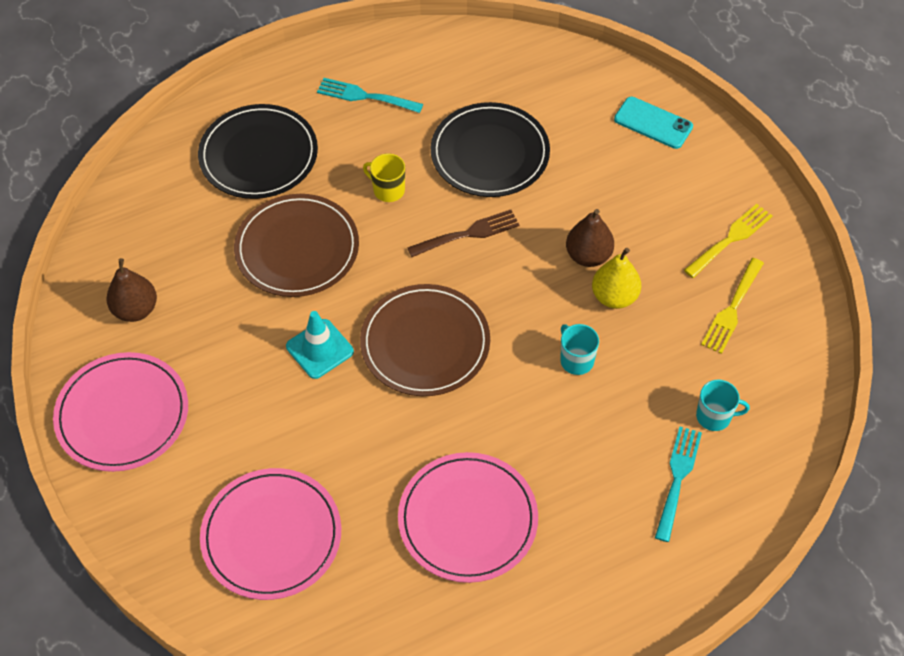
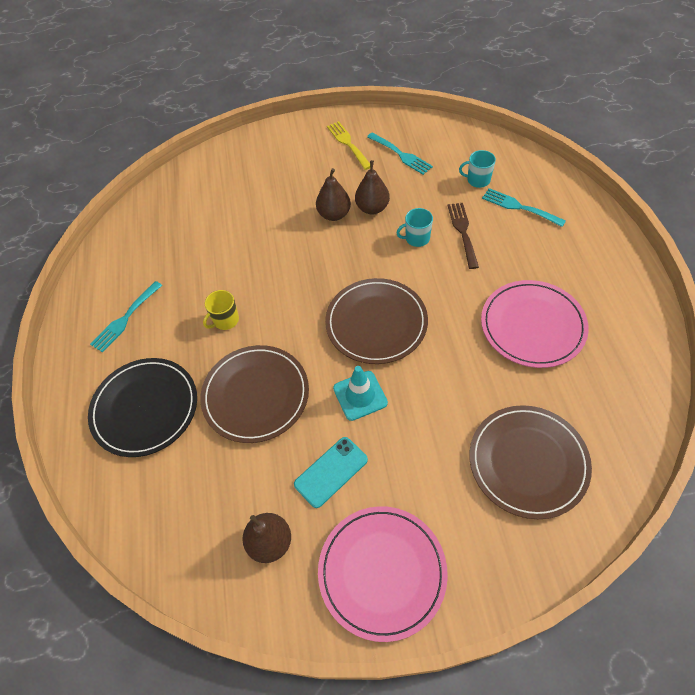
camera: 70 degrees left, 0 degrees up
(271, 536) = (528, 462): pink plate -> brown plate
(468, 233) = (288, 277): brown fork -> brown fork (462, 232)
(490, 153) = (222, 250): black plate -> none
(614, 297) = (372, 208): yellow pear -> brown pear
(653, 123) = (240, 159): turquoise phone -> turquoise phone (331, 472)
(714, 416) = (477, 180): turquoise mug -> turquoise mug turned 105 degrees counterclockwise
(732, 309) = (401, 155): yellow fork -> turquoise fork

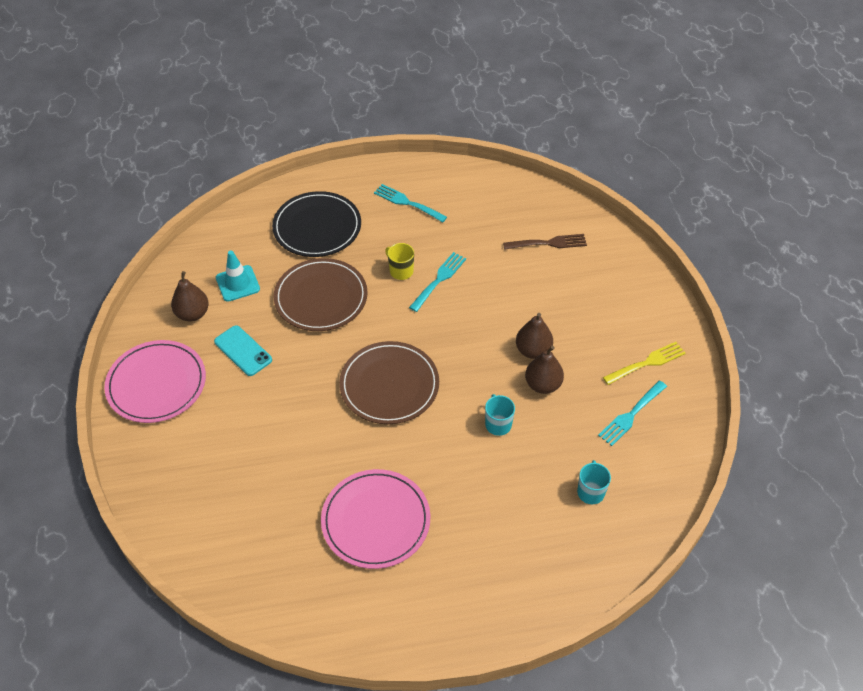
camera: 85 degrees right, 5 degrees down
(360, 395) = (311, 371): turquoise traffic cone -> turquoise traffic cone (237, 283)
(462, 232) = (507, 468): brown fork -> brown fork (548, 243)
(519, 207) = (546, 531): turquoise fork -> turquoise fork (439, 279)
(528, 462) = (229, 495): brown plate -> none

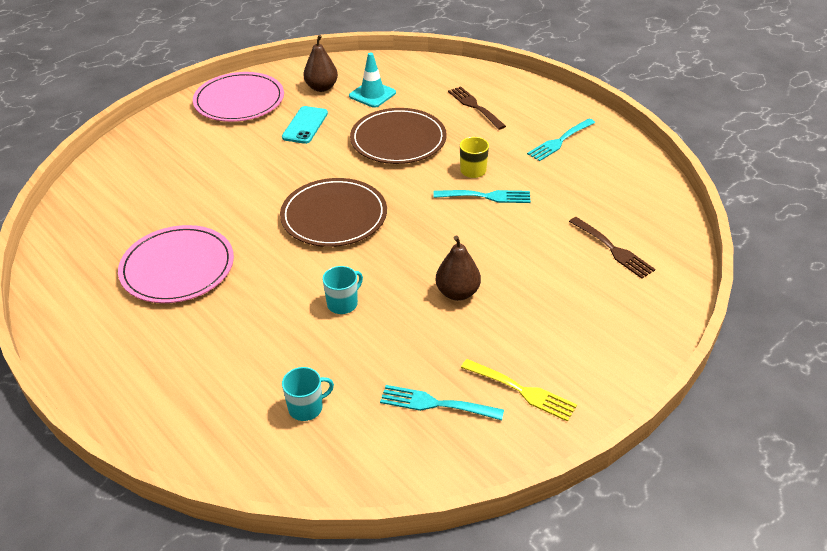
camera: 60 degrees right, 10 degrees down
(317, 227) = (474, 106): black plate -> brown fork
(407, 203) = (560, 141): turquoise fork -> turquoise fork turned 135 degrees counterclockwise
(543, 385) = (419, 317): brown pear -> none

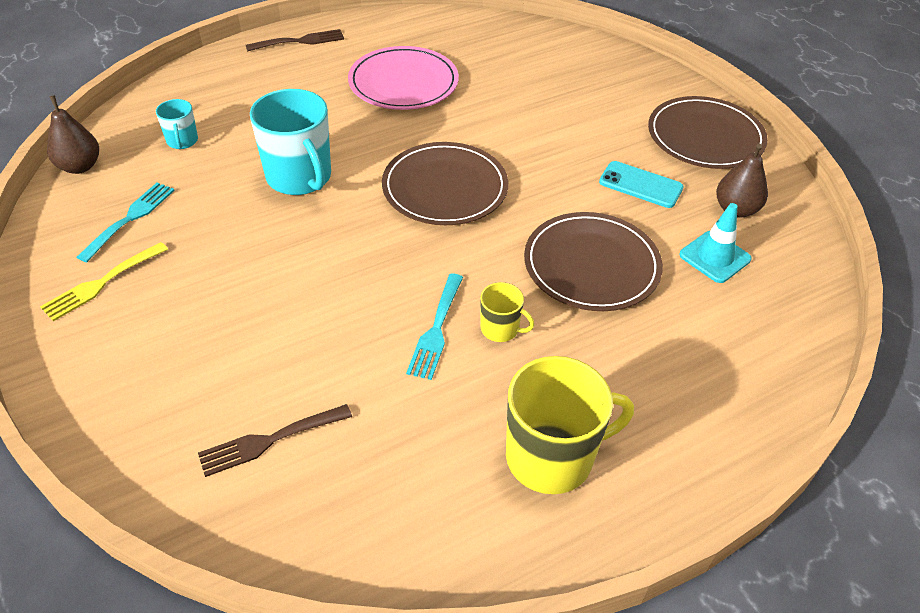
camera: 100 degrees right, 5 degrees up
(239, 101) = (705, 137): pink plate -> brown plate
(343, 303) = (299, 177): turquoise mug -> turquoise mug, size x2.01
(457, 293) = (270, 264): brown pear -> brown pear (80, 166)
(474, 106) = (671, 368): brown fork -> brown fork (300, 41)
(560, 141) = (551, 457): turquoise fork -> yellow mug

